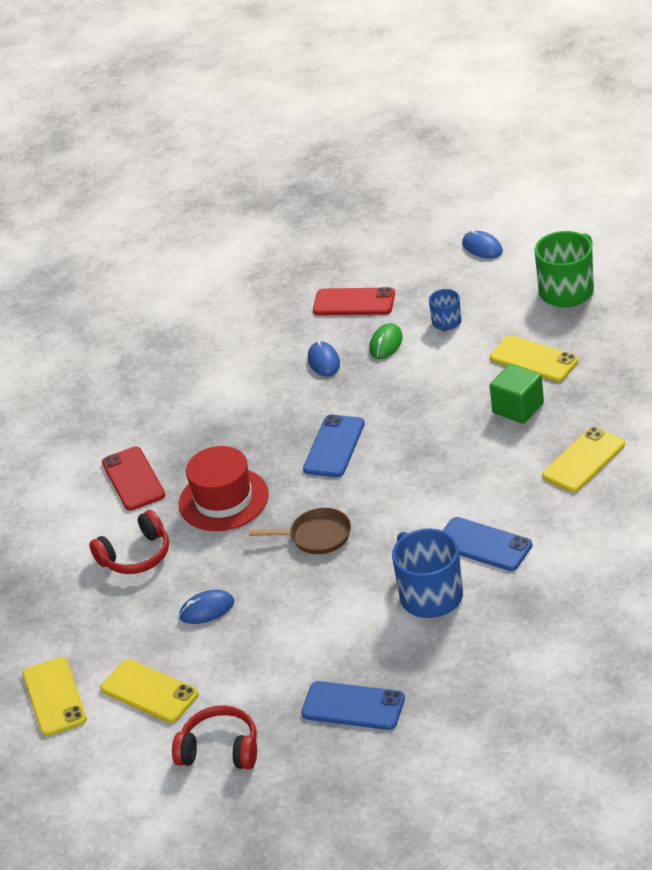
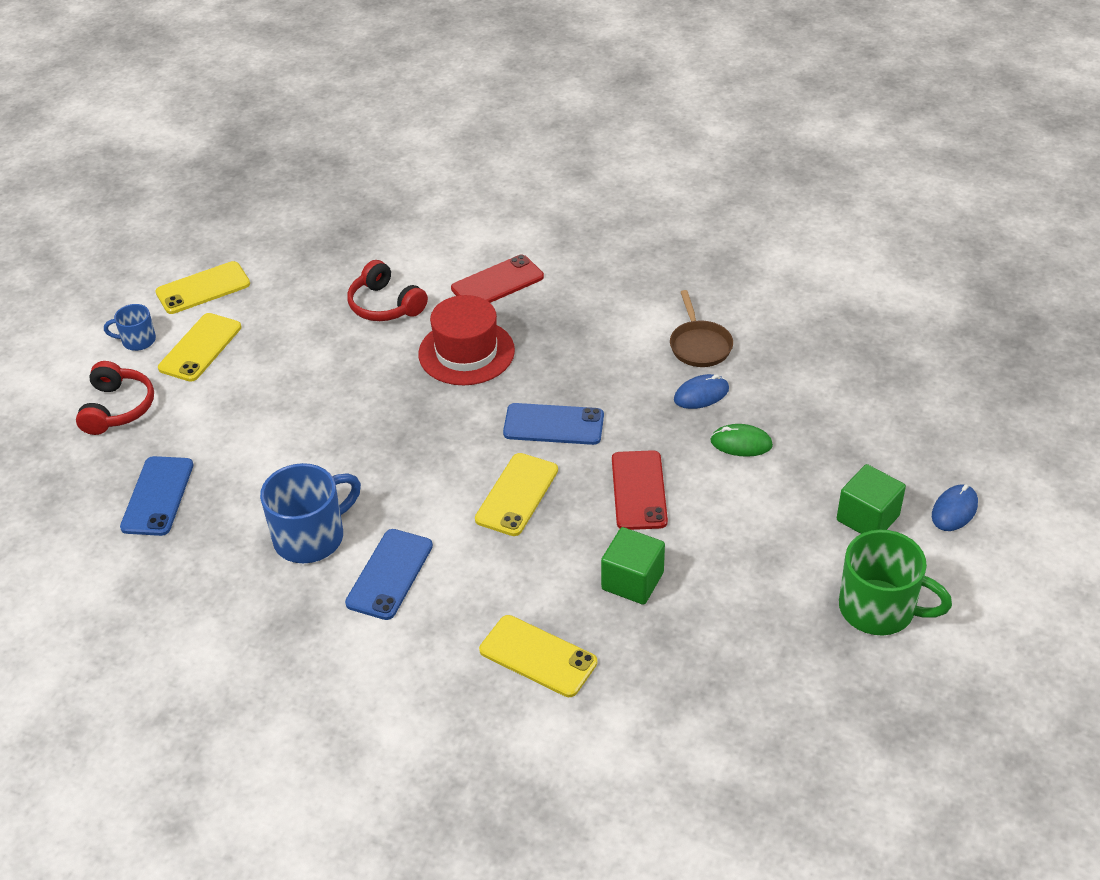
camera: 75 degrees right, 5 degrees up
(207, 609) = (306, 367): blue mouse -> none
(316, 536) = (408, 432): brown pan -> brown pan (699, 345)
(354, 302) = (815, 404): red phone -> red phone (638, 490)
(446, 323) = (790, 493): blue mug -> blue mug (137, 340)
(480, 288) = (867, 518): none -> green cube
(534, 359) = (729, 587): yellow phone -> yellow phone (516, 494)

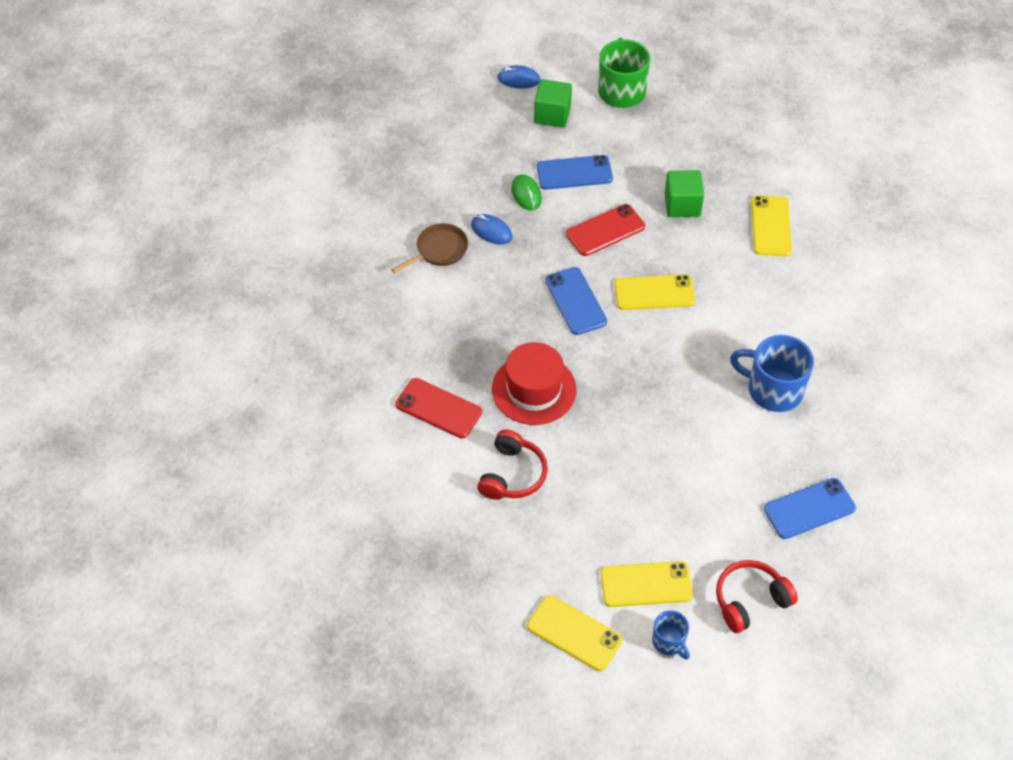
camera: 120 degrees left, 10 degrees up
(389, 574) = (769, 329): blue phone -> blue phone (574, 173)

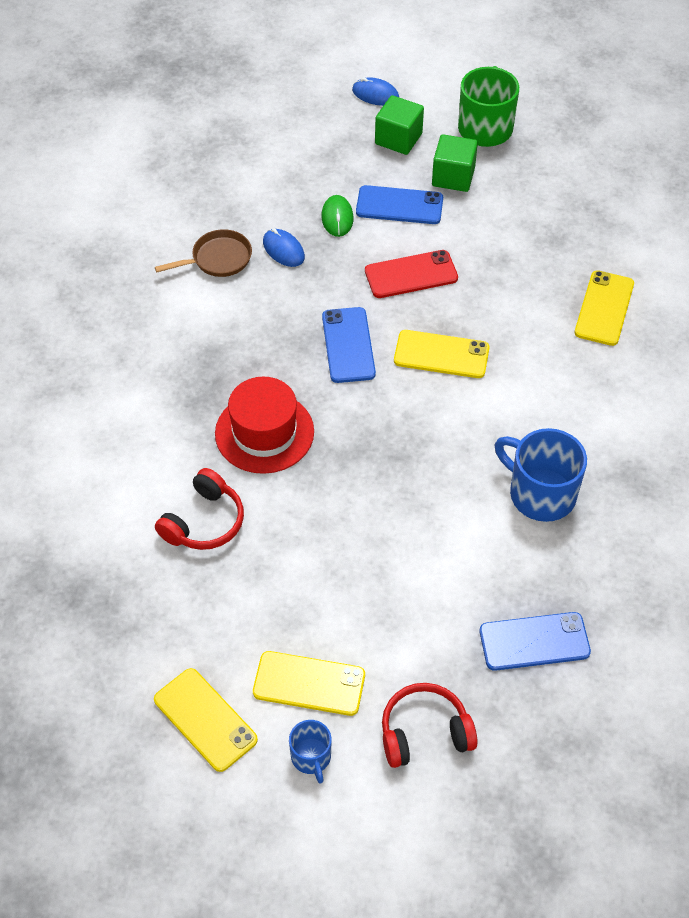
camera: 15 degrees right, 0 degrees up
(438, 408) = (151, 430): red phone -> none
(682, 205) = (509, 264): green cube -> green cube (453, 177)

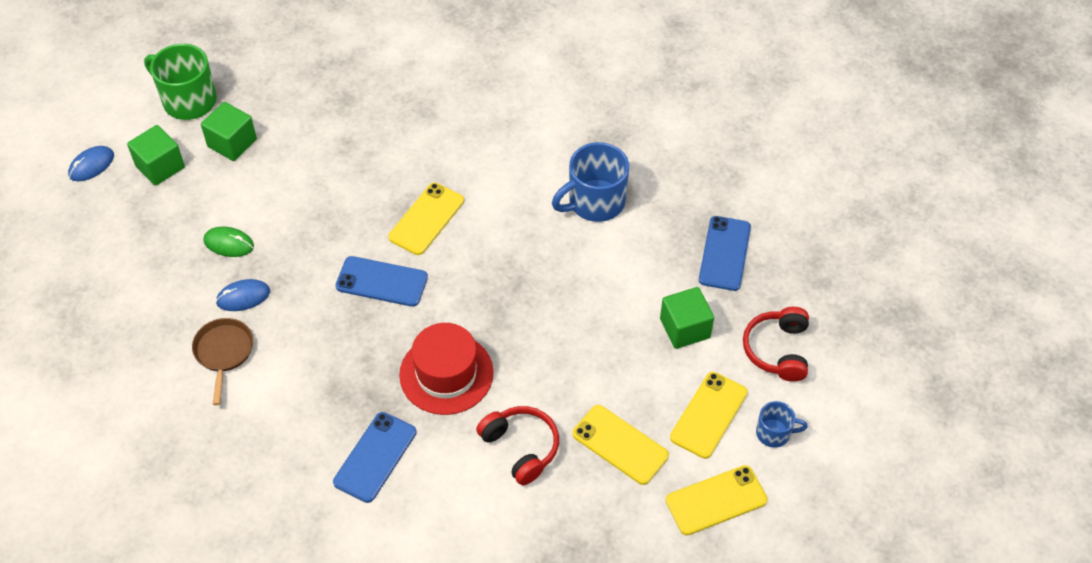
camera: 70 degrees left, 0 degrees up
(399, 205) = (242, 193): blue phone -> blue phone (375, 457)
(411, 275) = (327, 211): red phone -> none
(412, 629) = (685, 328): none -> green cube
(604, 308) = (435, 95): yellow phone -> yellow phone (620, 444)

